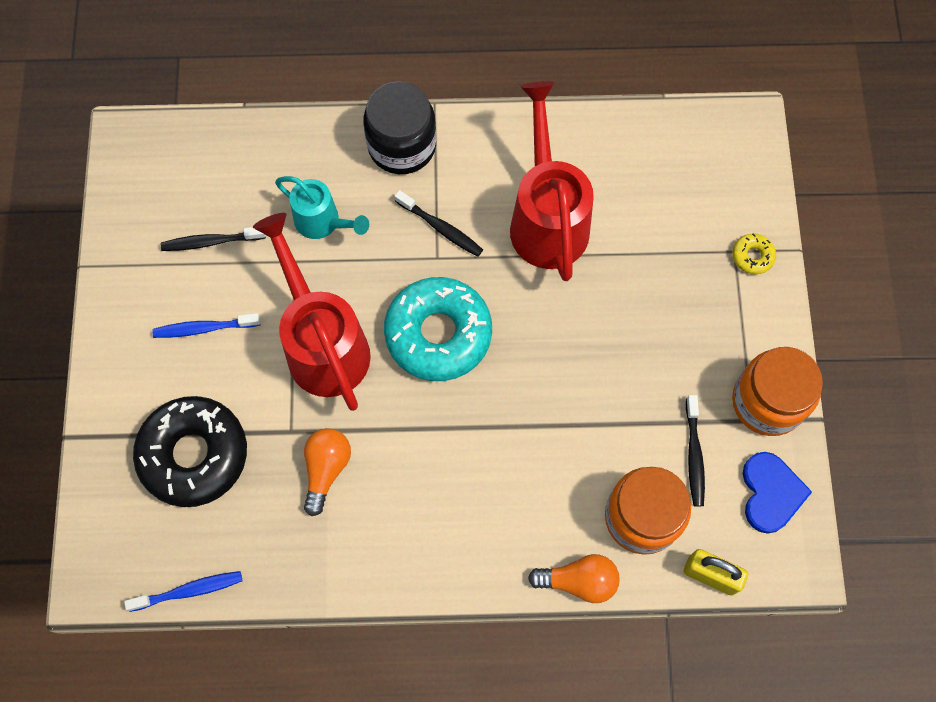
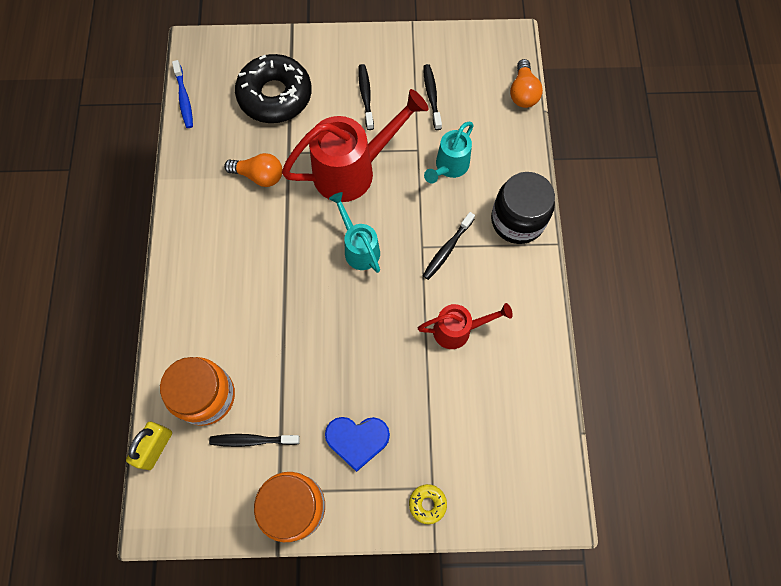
camera: 90 degrees right, 0 degrees up
(204, 328) = (366, 96): blue toothbrush -> black toothbrush
(438, 334) = (359, 248): turquoise donut -> turquoise watering can
(547, 219) = (457, 330): red watering can -> red watering can, size x0.57
(579, 581) = (162, 347): orange light bulb -> orange light bulb (523, 93)
(771, 493) = (216, 502): blue heart -> blue heart (357, 440)

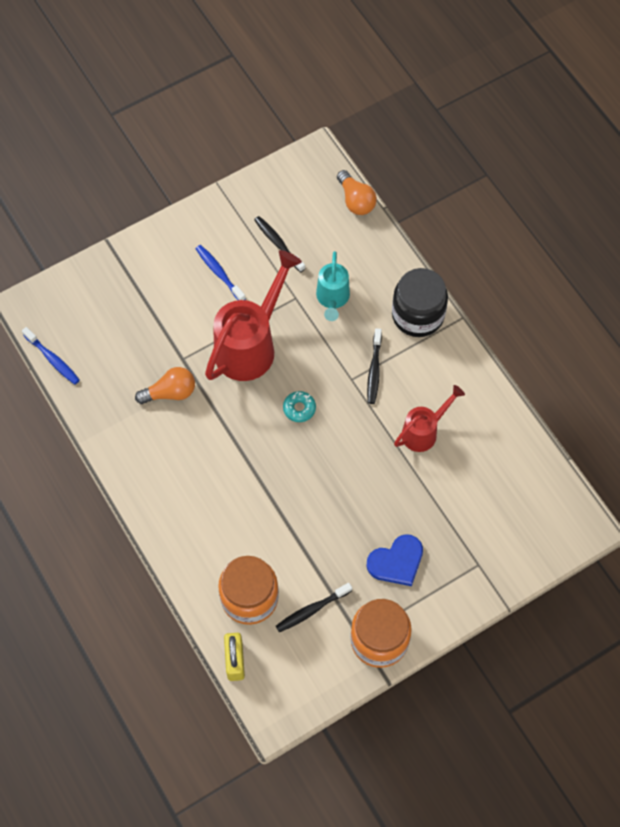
camera: 30 degrees left, 5 degrees down
(275, 96) = (136, 314): black donut -> none
(359, 248) = (299, 408): turquoise watering can -> turquoise donut
(366, 96) = (219, 273): black toothbrush -> blue toothbrush
(427, 504) = (482, 578): yellow donut -> none

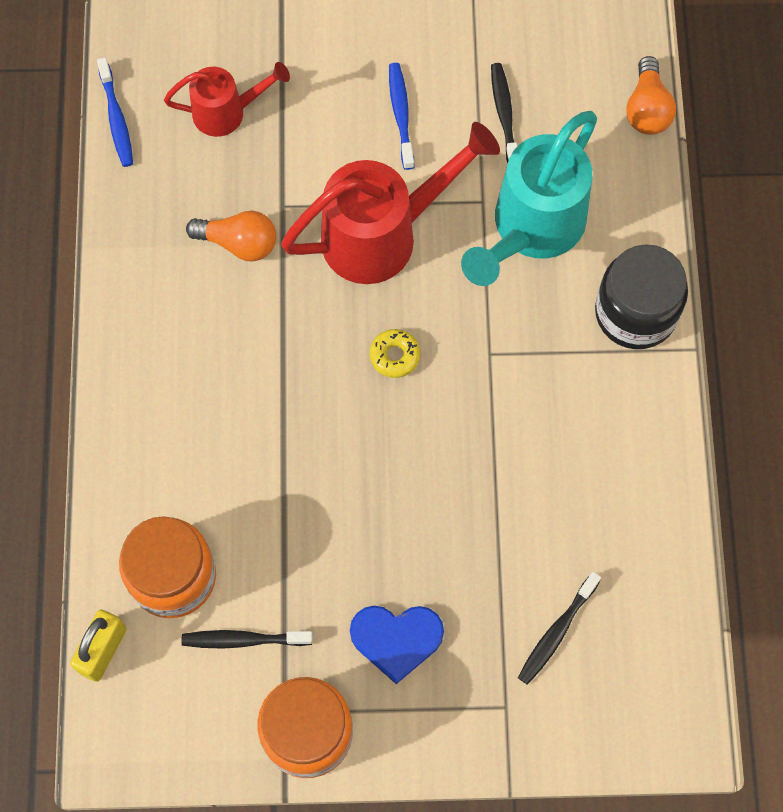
camera: 30 degrees right, 5 degrees up
(299, 408) = (394, 356): turquoise donut -> yellow donut
(332, 298) = (531, 228): turquoise watering can -> turquoise watering can, size x1.77
(374, 370) = (528, 358): black toothbrush -> black toothbrush (556, 632)
(423, 432) = (543, 480): red watering can -> red watering can (226, 112)

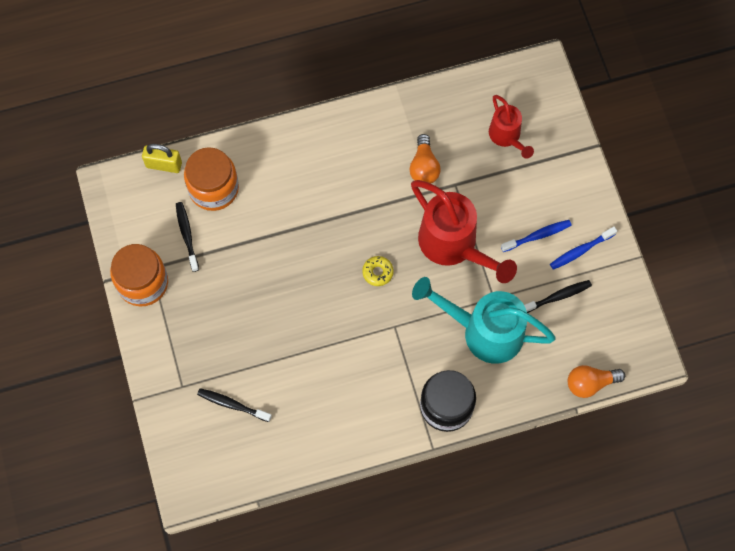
camera: 75 degrees right, 0 degrees up
(116, 119) = (482, 78): blue toothbrush -> blue toothbrush (580, 250)
(396, 639) = (207, 317): blue heart -> none

